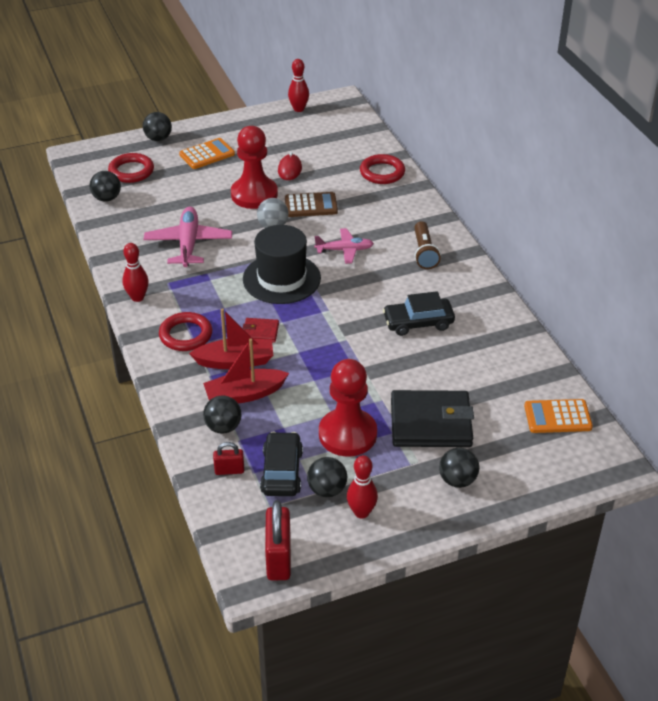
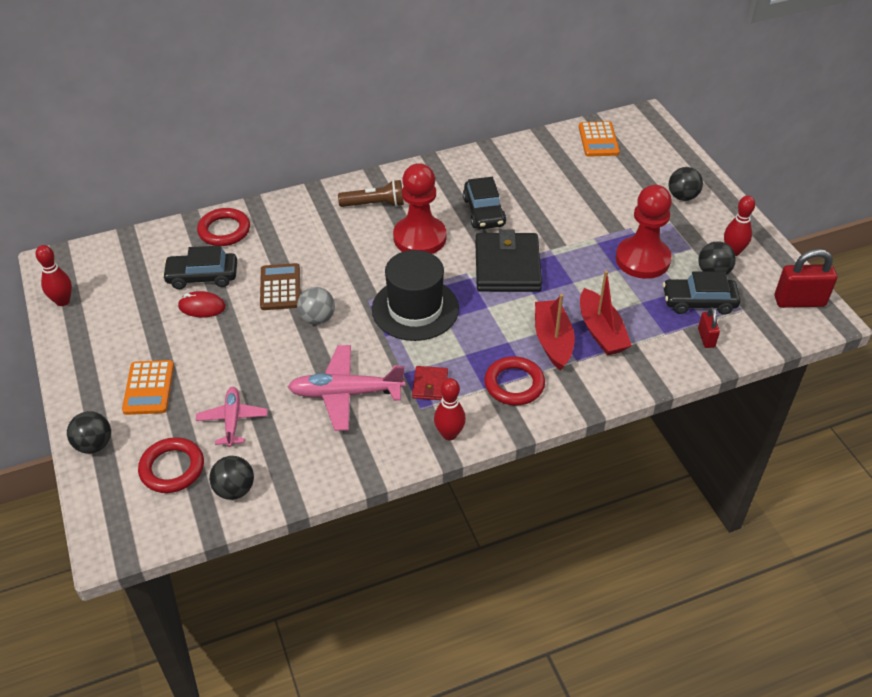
camera: 90 degrees left, 5 degrees up
(207, 154) = (149, 388): orange calculator -> orange calculator turned 150 degrees counterclockwise
(223, 427) = (650, 345): black ball -> none
(254, 194) = (250, 337): red pawn -> red pawn (419, 238)
(260, 332) = (505, 323): red wallet -> red wallet (430, 385)
(325, 167) = (202, 276): none -> black car
(345, 250) = (367, 260): pink plane -> pink plane (232, 420)
(431, 423) = (618, 209): black wallet -> black wallet (507, 266)

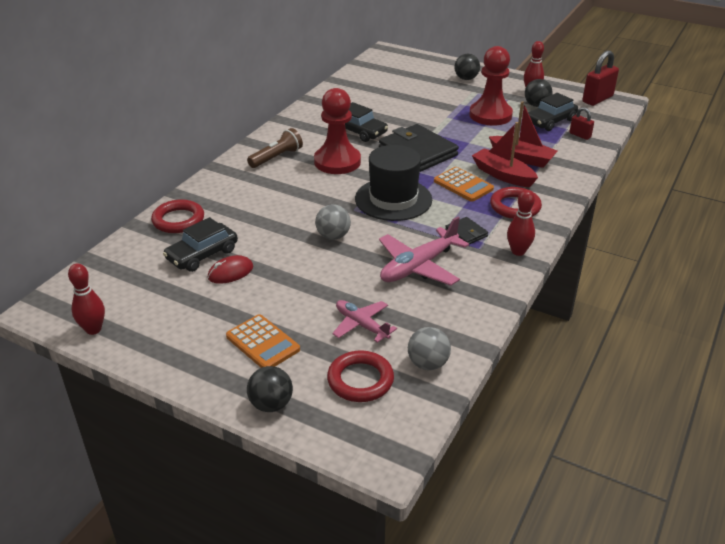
camera: 40 degrees left, 10 degrees down
(235, 490) = (428, 364): black ball -> grey ball
(280, 287) = (277, 232): brown calculator -> none
(430, 385) = (466, 233): red wallet -> black wallet
(598, 140) = (376, 71): orange calculator -> orange calculator (463, 185)

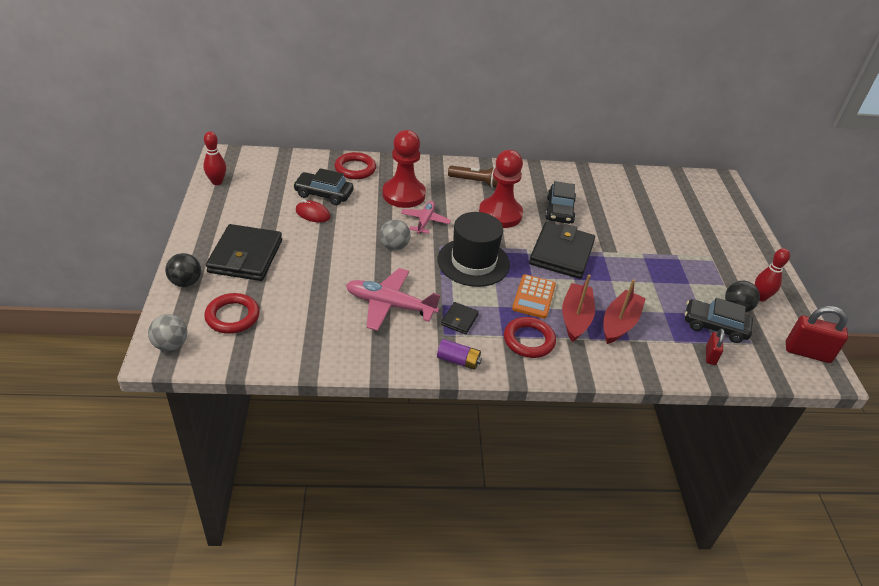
camera: 55 degrees right, 5 degrees up
(262, 343) = (245, 256): orange calculator -> black wallet
(361, 325) = (294, 297): pink plane -> pink plane (425, 221)
(428, 364) = (270, 347): grey ball -> grey ball (171, 345)
(466, 78) = (731, 244): black ball -> none
(490, 115) = (678, 280): red pawn -> red pawn (403, 194)
(518, 251) = (458, 361): red bowling pin -> purple battery
(522, 158) = (619, 323): red boat -> red boat turned 150 degrees counterclockwise

